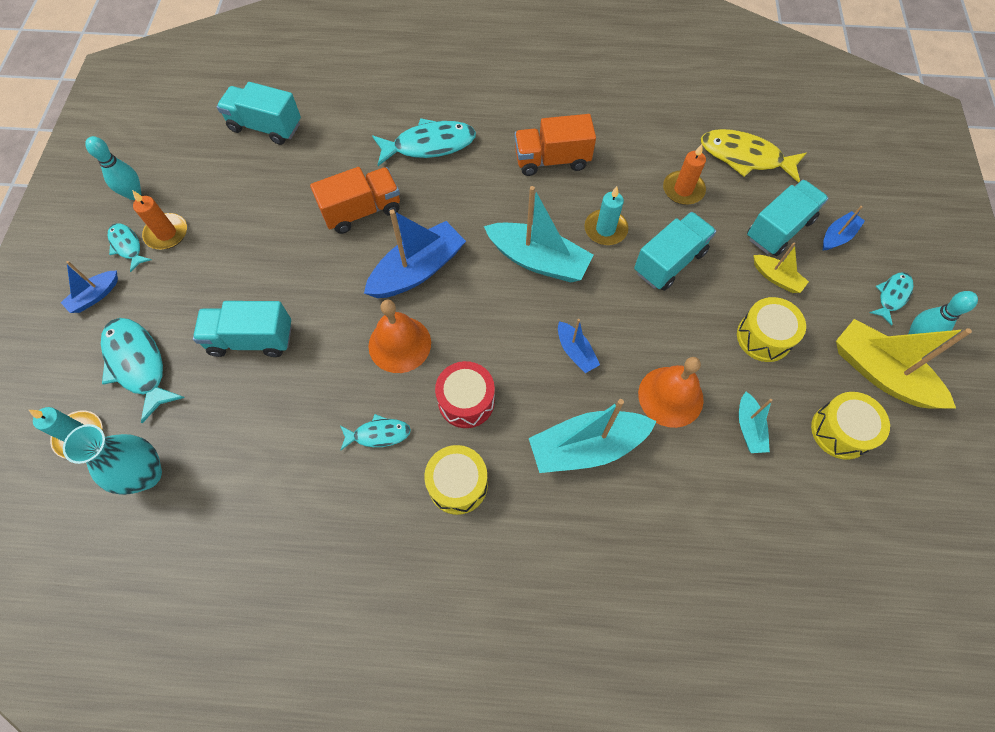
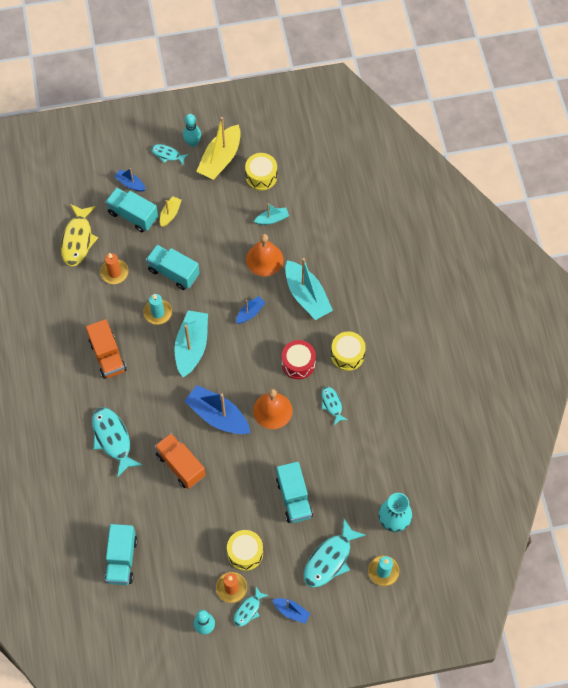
camera: 105 degrees left, 0 degrees up
(764, 337) = (213, 217): yellow drum -> yellow drum (245, 553)

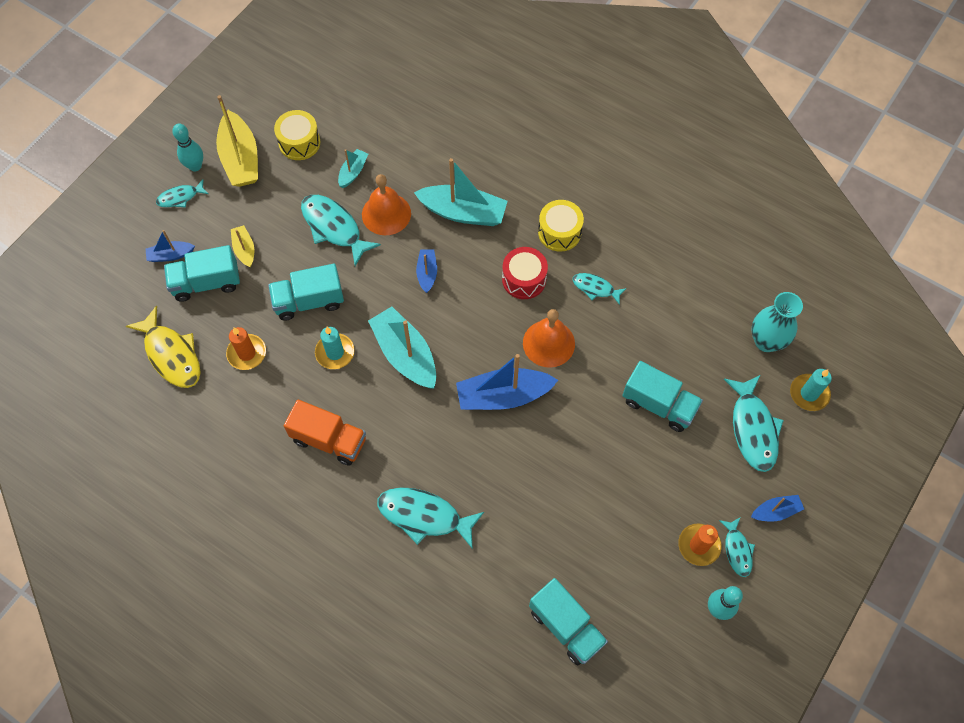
camera: 45 degrees left, 0 degrees up
(180, 465) = (520, 476): orange truck -> none
(228, 242) = (334, 228): none -> turquoise fish
(245, 553) = (673, 499): yellow drum -> none

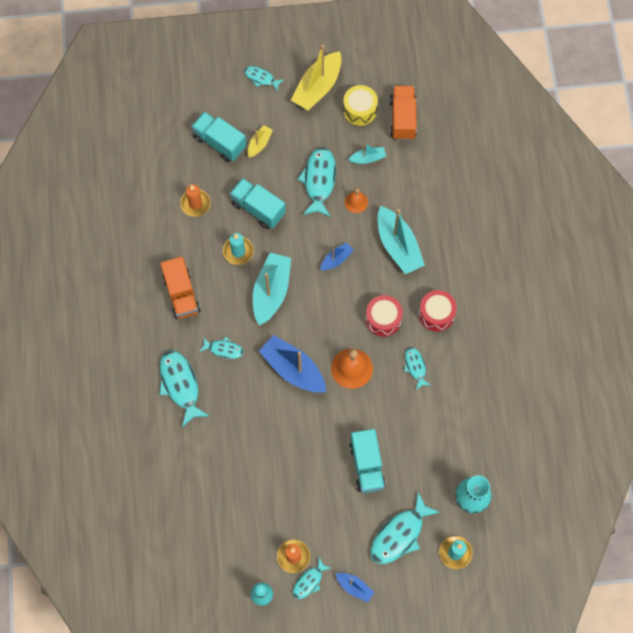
camera: 50 degrees right, 5 degrees up
(170, 255) = (219, 107): blue boat -> none
(171, 354) = (159, 164): yellow fish -> none
(195, 166) = (289, 67): turquoise bowling pin -> none
(343, 116) = (402, 119): none -> orange truck
(386, 214) = (356, 202): orange bell -> orange bell, size x0.59
(424, 444) = (224, 349): none -> turquoise fish
(559, 232) = (436, 314): yellow drum -> red drum
(566, 626) = (180, 516): turquoise truck -> none

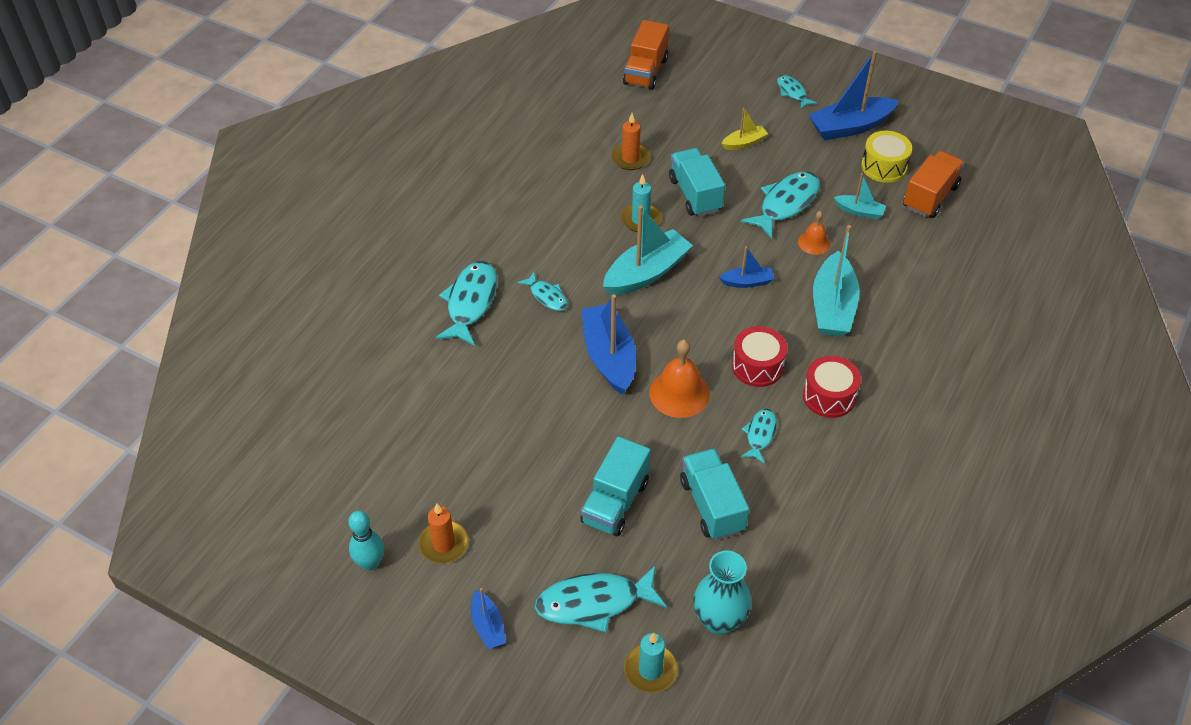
camera: 35 degrees right, 20 degrees down
(182, 294) = (546, 225): orange truck -> orange truck (645, 71)
(219, 142) = (701, 122): turquoise truck -> turquoise truck (711, 505)
(309, 581) = (438, 583): turquoise fish -> none
(317, 87) = (850, 127): yellow boat -> blue boat

